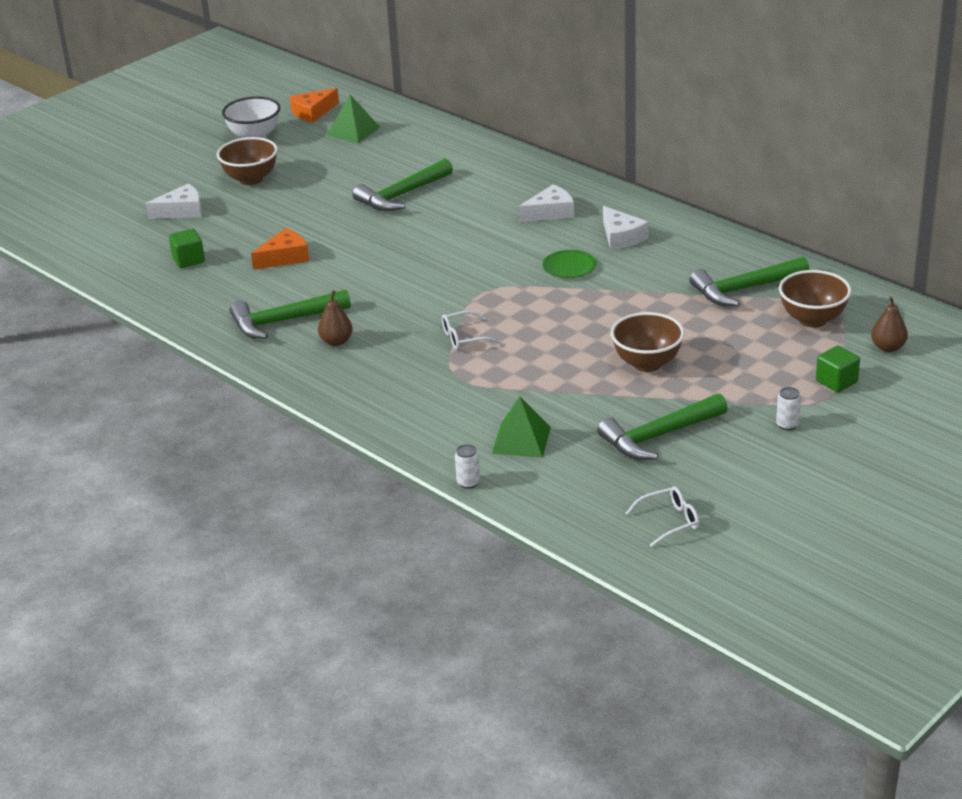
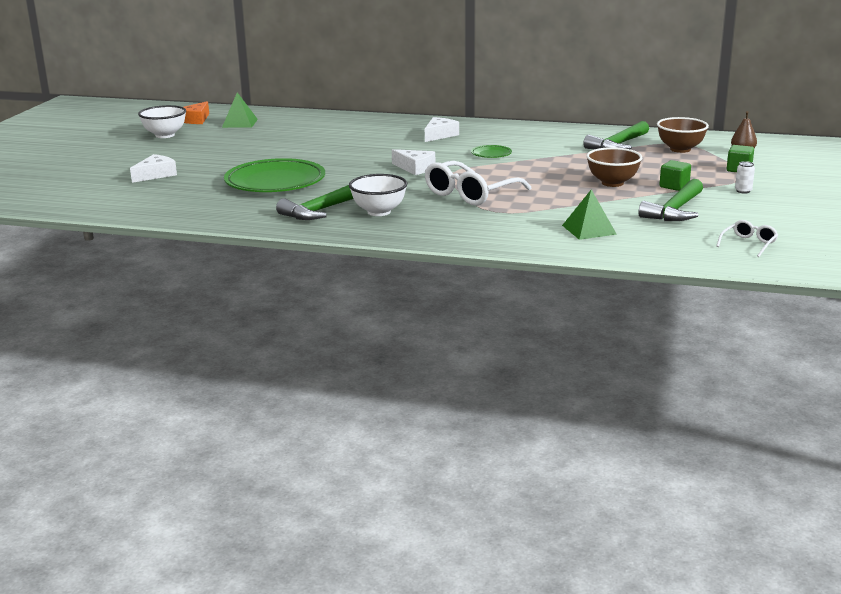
camera: 30 degrees left, 10 degrees down
(188, 260) = (197, 195): green cube -> green cube (674, 186)
(251, 179) = (191, 153): brown bowl -> none
(285, 257) = (275, 182): orange cheese -> green plate
(336, 341) = (379, 212): brown pear -> white bowl
(402, 195) = (321, 143): green hammer -> none
(464, 337) = (470, 194): white glasses -> white glasses, size x2.01
(468, 482) = (586, 255): white can -> none
(621, 237) = (504, 137): white cheese -> white cheese (415, 168)

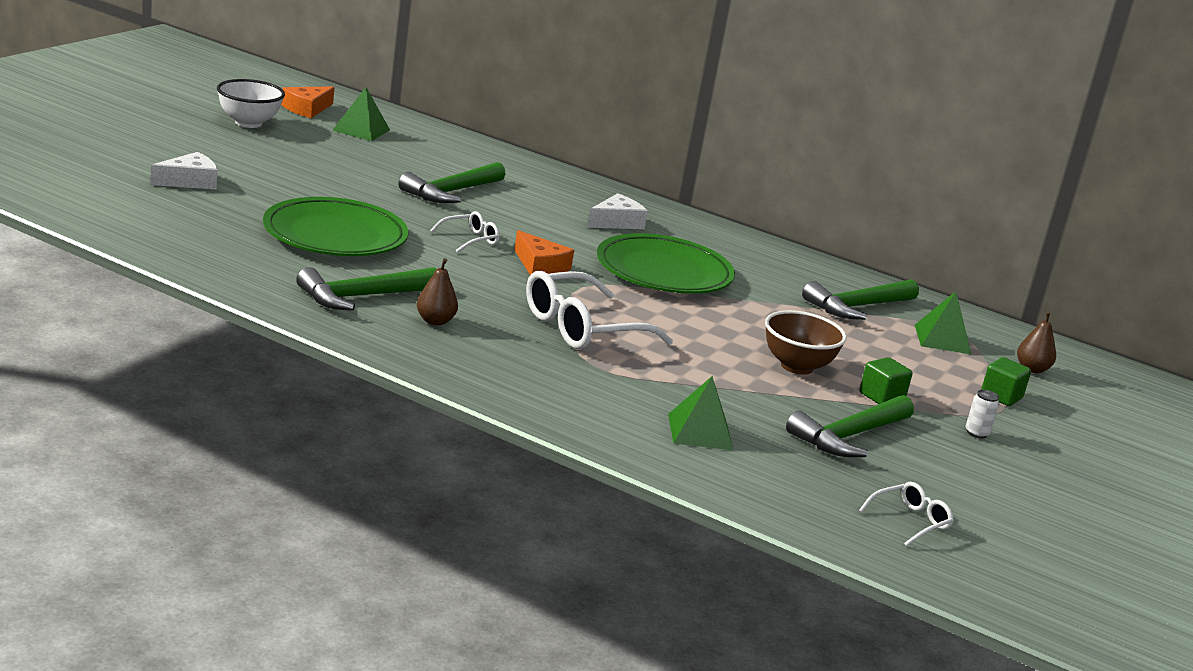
camera: 10 degrees right, 0 degrees up
(326, 143) = (451, 192): none -> green hammer
(360, 164) = (470, 239): none -> white glasses
(379, 212) = (435, 321): white bowl -> brown pear
(415, 168) = (540, 266): white cheese -> orange cheese
(491, 154) = (663, 272): green plate -> green plate, size x2.31
(680, 149) = (942, 339): brown bowl -> green pyramid

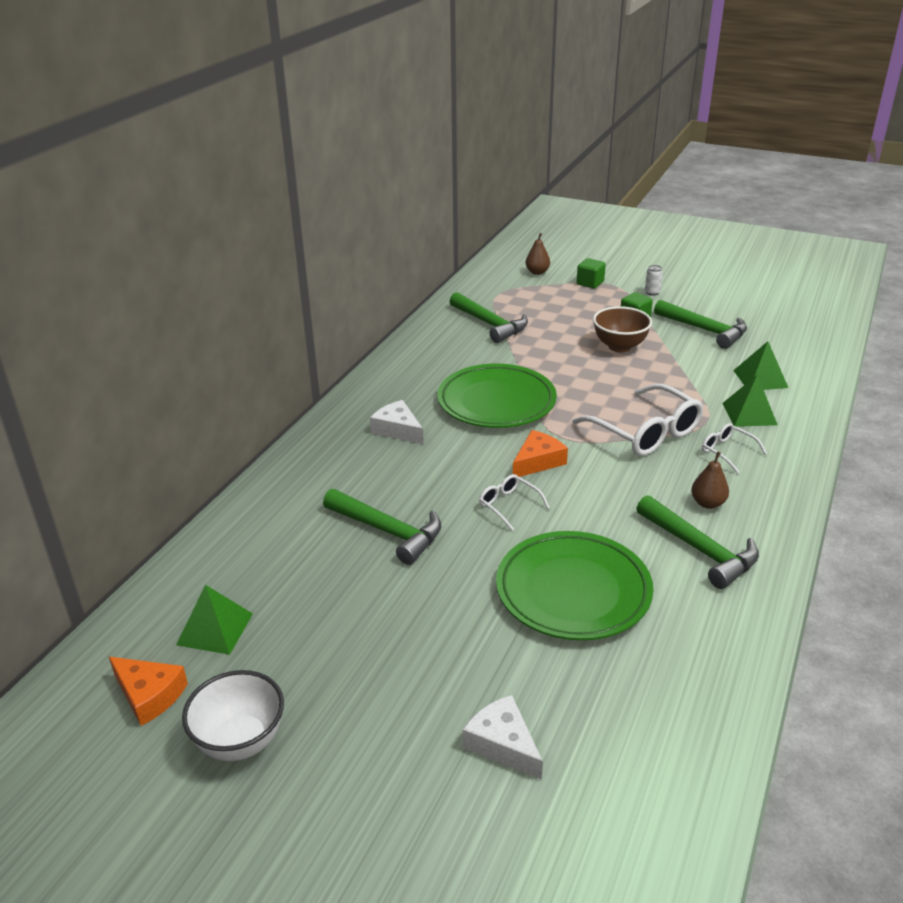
camera: 90 degrees left, 10 degrees up
(910, 521) = (789, 315): white glasses -> white glasses (727, 451)
(942, 339) = (518, 297): green pyramid -> green pyramid (749, 414)

